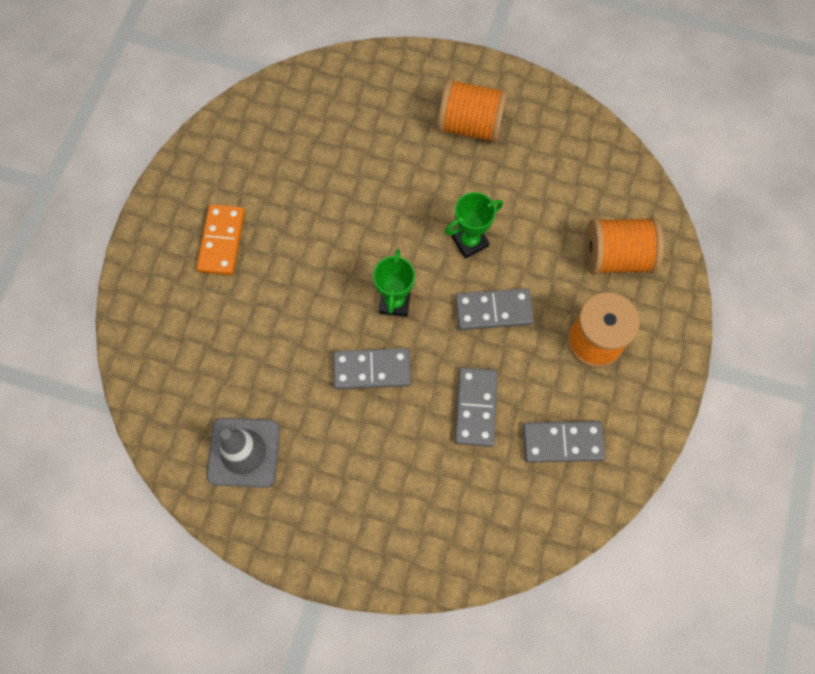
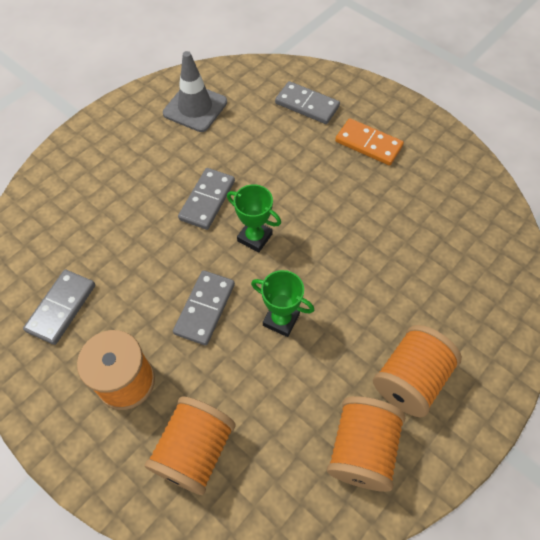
camera: 115 degrees right, 10 degrees down
(470, 241) = (281, 319): green trophy -> green trophy turned 60 degrees counterclockwise
(475, 407) = (132, 257): grey domino -> grey domino (307, 105)
(546, 141) = (361, 449): none -> orange spool

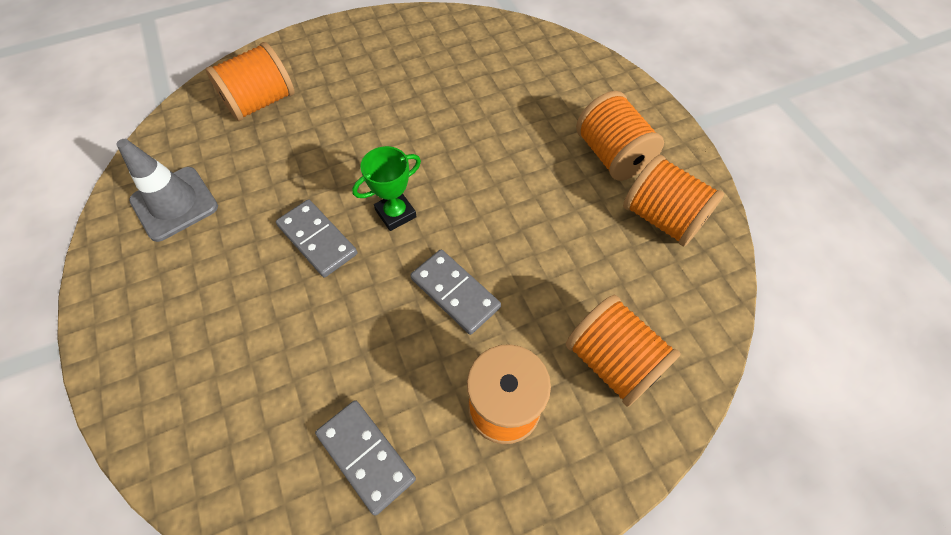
camera: 65 degrees left, 0 degrees up
(281, 319) = (505, 228): green trophy -> none
(307, 105) = (261, 102): grey domino -> orange spool
(368, 144) = (349, 76): orange domino -> none

